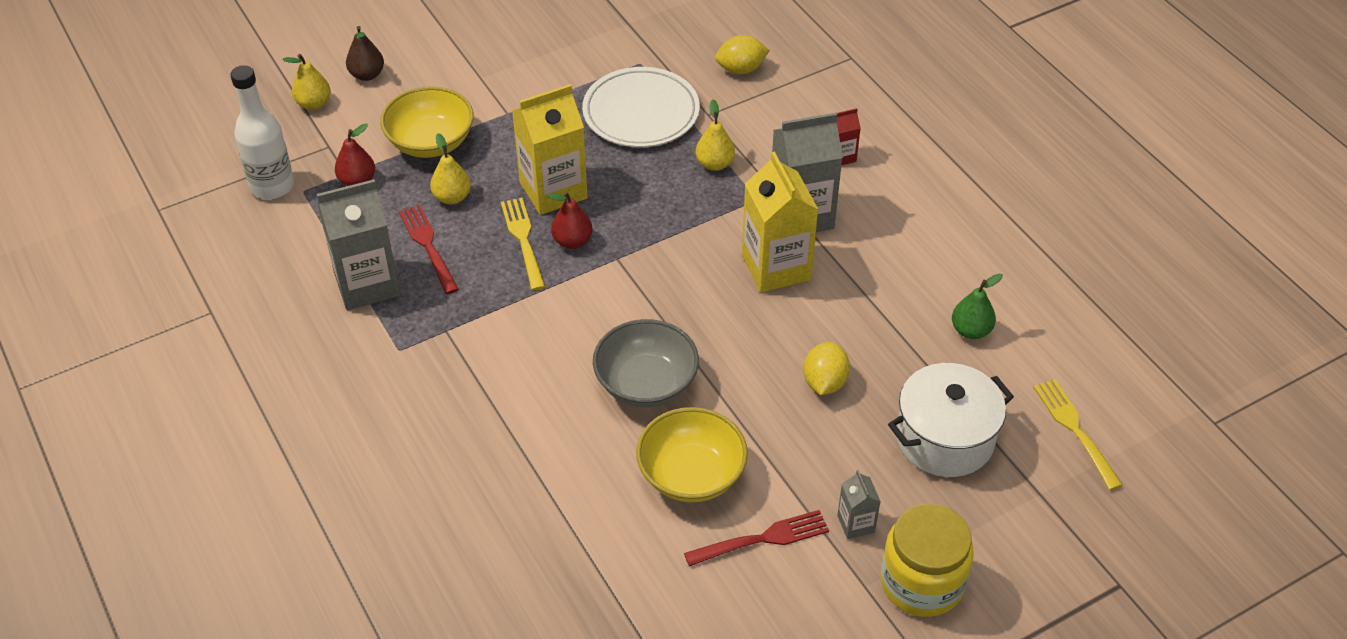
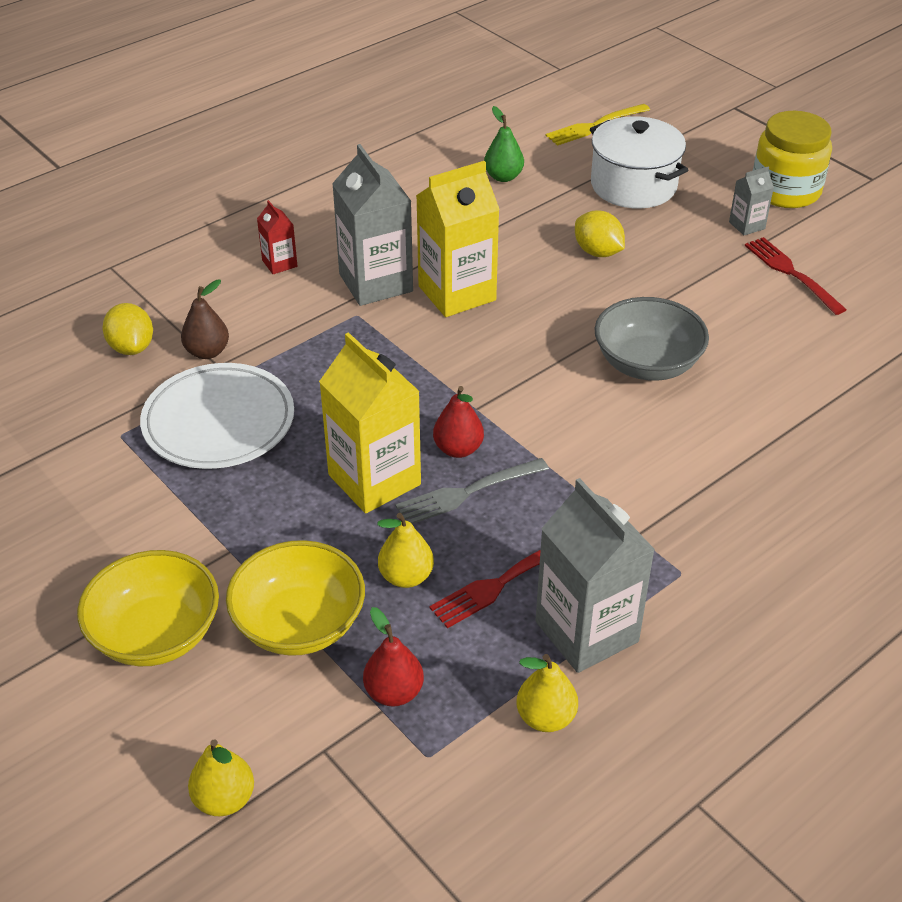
camera: 100 degrees left, 5 degrees down
(272, 186) = (425, 802): white bottle -> none
(367, 75) = (149, 741): brown pear -> brown pear (207, 352)
(523, 241) = (468, 492): yellow fork -> grey fork
(691, 475) = (744, 321): yellow bowl -> yellow bowl (156, 634)
(714, 164) = (305, 351): yellow pear -> yellow pear (545, 717)
(824, 382) = (597, 252): yellow lemon -> yellow lemon turned 45 degrees clockwise

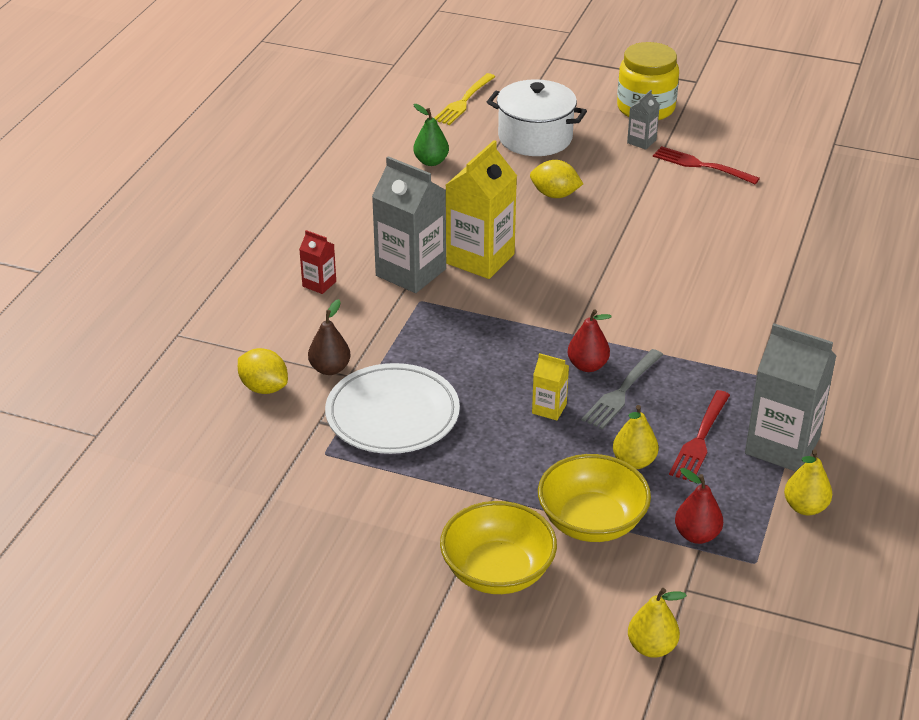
camera: 30 degrees left, 5 degrees down
(374, 480) = (549, 409): yellow carton -> yellow carton, size x0.48
(647, 364) = (661, 261): grey bowl -> none

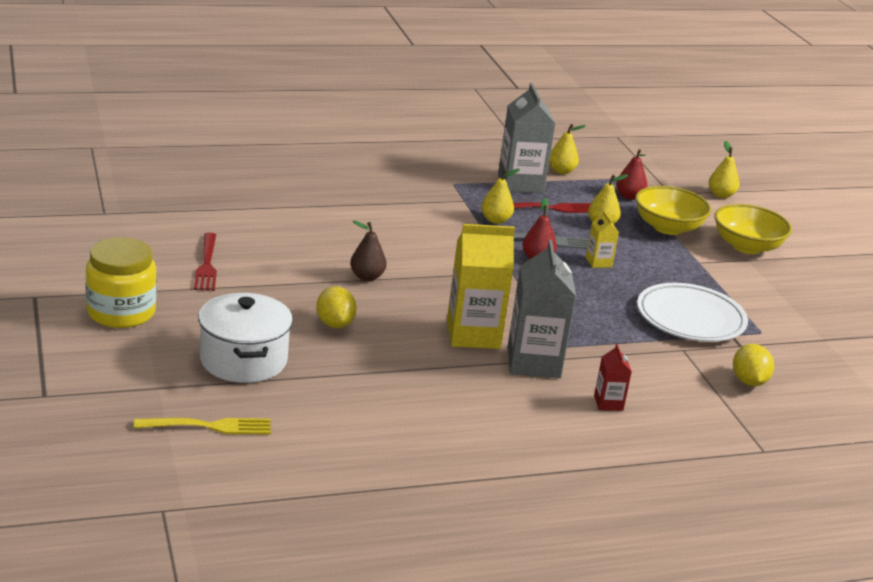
camera: 130 degrees left, 10 degrees down
(330, 369) = (689, 360): brown pear -> brown pear (367, 277)
(431, 161) = (353, 408): green pear -> none
(641, 141) = (192, 301): grey carton -> none
(693, 377) = (495, 220): none -> yellow pear

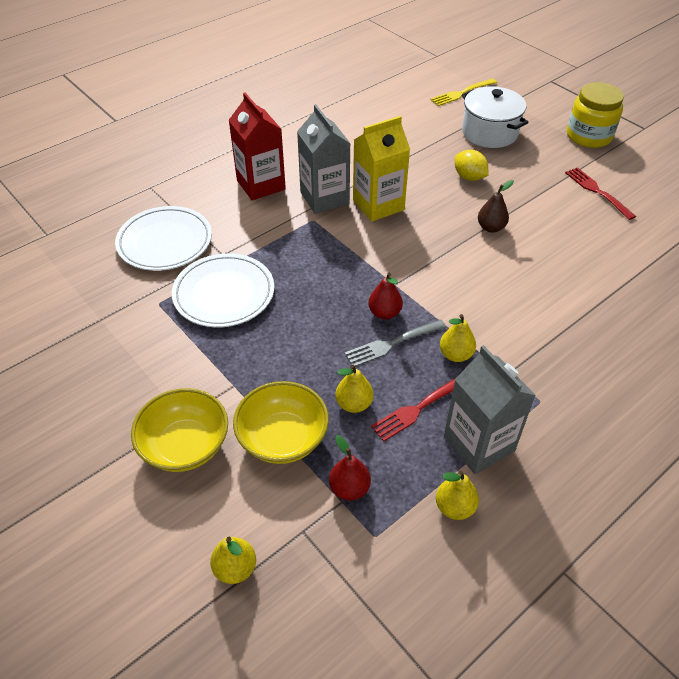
camera: 160 degrees right, 20 degrees up
(598, 262) = (329, 334): yellow carton -> none
(608, 403) = (261, 185): red carton -> red carton, size x2.09
(749, 381) = (165, 242): yellow lemon -> white plate

